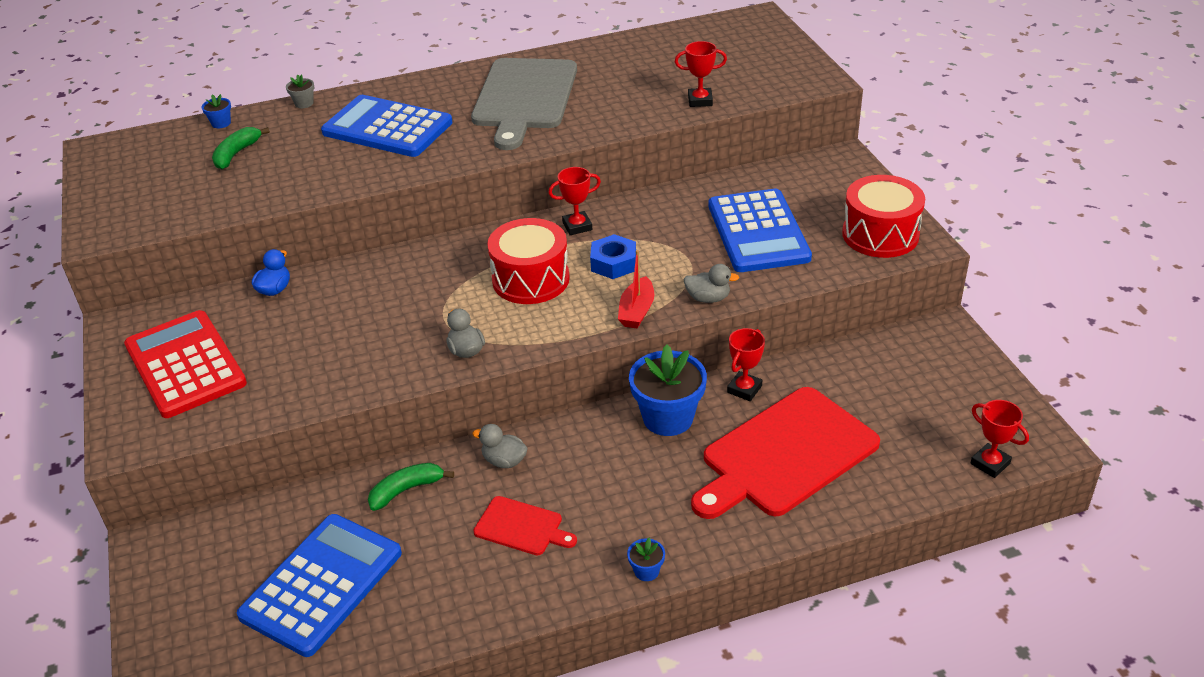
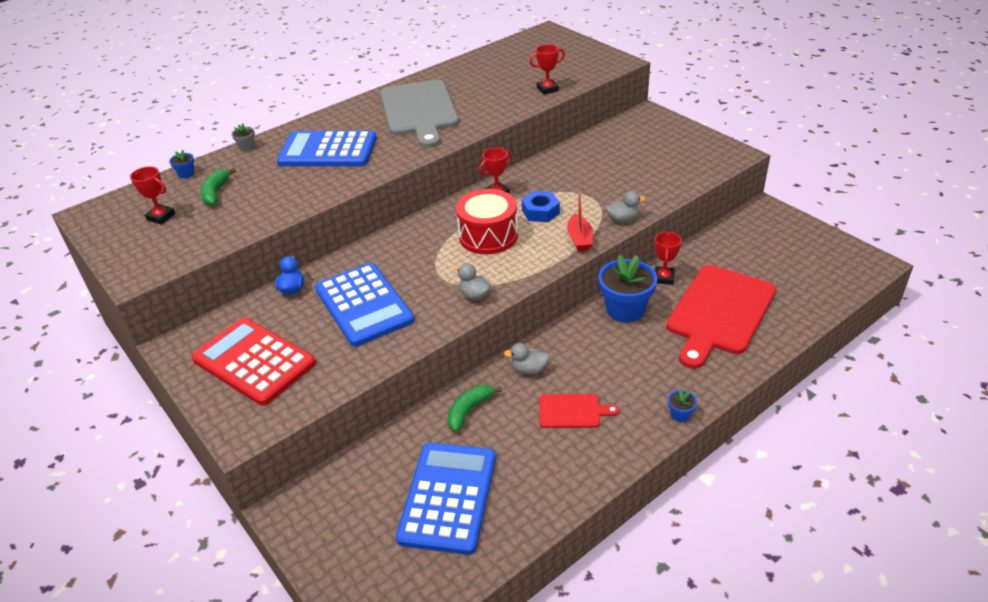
camera: 20 degrees left, 0 degrees up
(758, 232) = (625, 170): blue calculator -> blue calculator (364, 305)
(880, 234) = (706, 154): red drum -> none
(990, 463) = (849, 283): red trophy -> red trophy (161, 217)

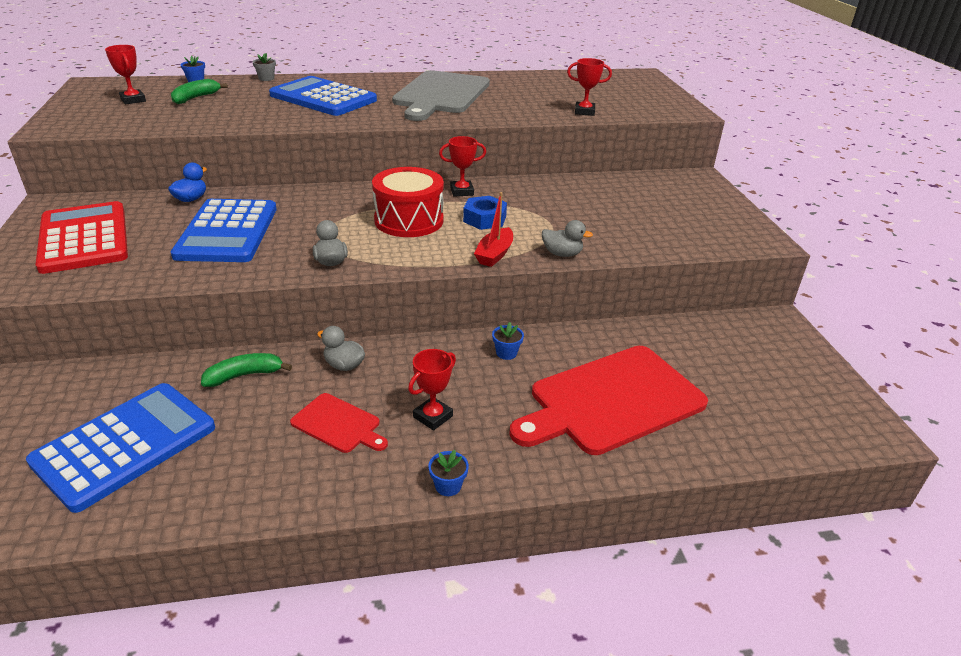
camera: 25 degrees right, 5 degrees down
(625, 309) = (506, 353): blue flower pot -> blue flower pot, size x0.44
(663, 278) = (583, 340): red trophy -> red trophy (433, 416)

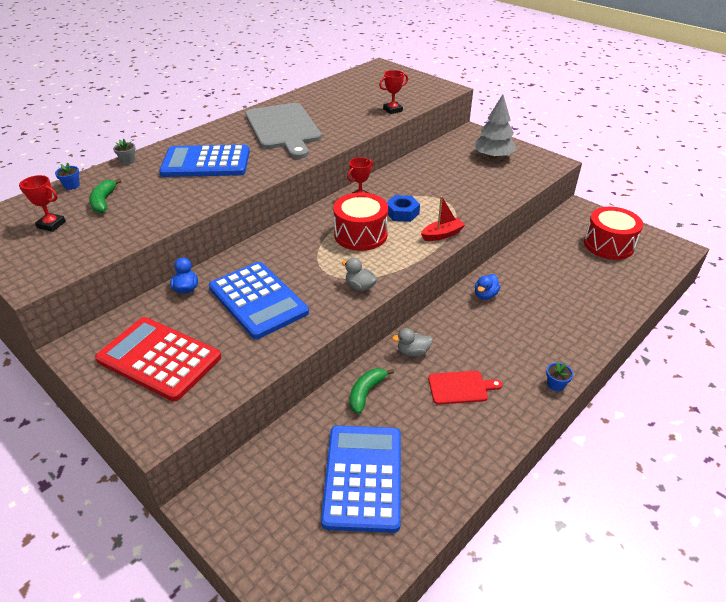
camera: 35 degrees left, 5 degrees up
(433, 416) = (499, 353): red trophy -> none
(494, 254) = (442, 235): red boat -> red boat turned 105 degrees counterclockwise
(506, 353) = (485, 295): blue flower pot -> blue duck
(562, 254) = (475, 217): grey duck -> none
(611, 400) = (565, 294): red cutting board -> none
(685, 208) = (493, 157): none -> grey tree
(761, 378) = (608, 245): none -> red drum

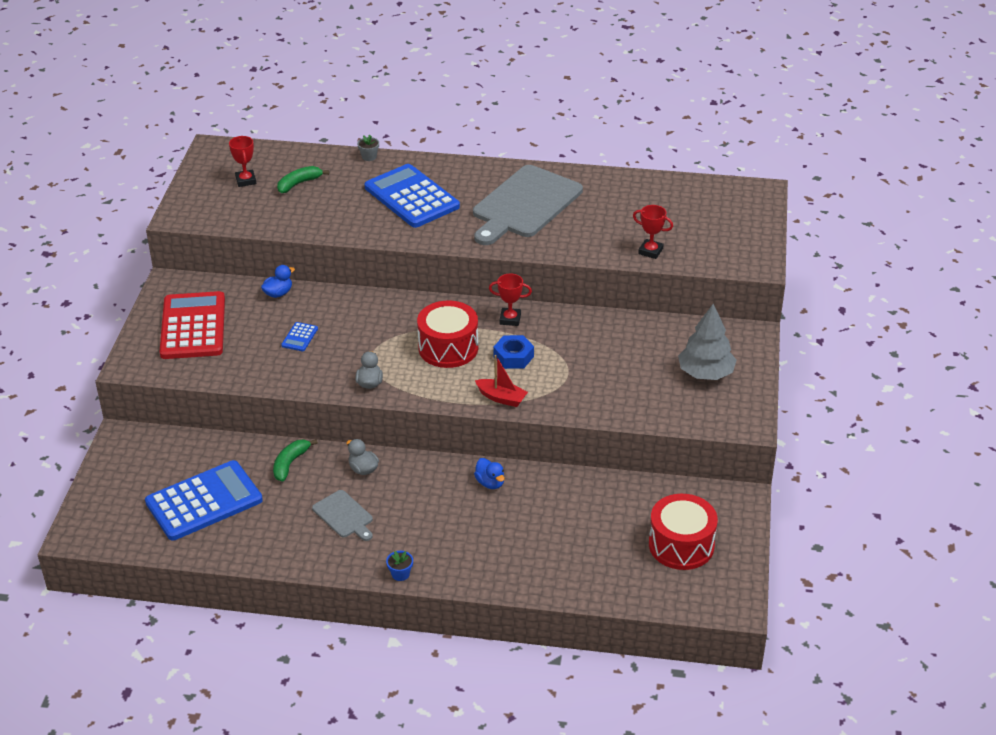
camera: 55 degrees right, 0 degrees up
(72, 185) = (304, 155): blue flower pot -> none
(258, 300) = (299, 337): blue calculator -> blue calculator, size x0.41
(366, 392) = (290, 463): green banana -> green banana turned 60 degrees counterclockwise
(460, 387) = (344, 516): red cutting board -> grey cutting board
(485, 295) = (490, 483): blue duck -> blue duck turned 120 degrees counterclockwise

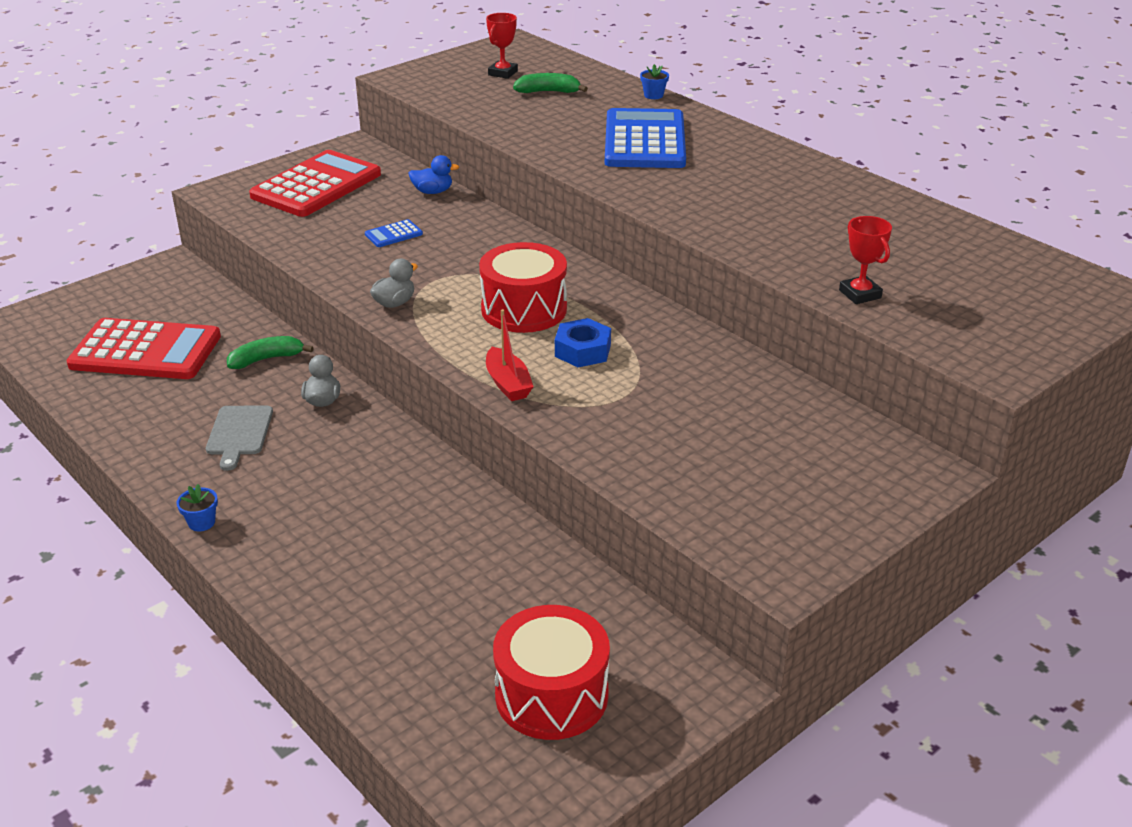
camera: 40 degrees right, 5 degrees down
(204, 501) = (145, 351): blue calculator -> red calculator
(369, 157) = (653, 95): grey flower pot -> blue flower pot
(490, 483) = (427, 486): blue duck -> none
(510, 319) = (633, 314): red trophy -> none
(524, 204) = (763, 191): grey cutting board -> none
(705, 373) = (804, 484): grey tree -> none

